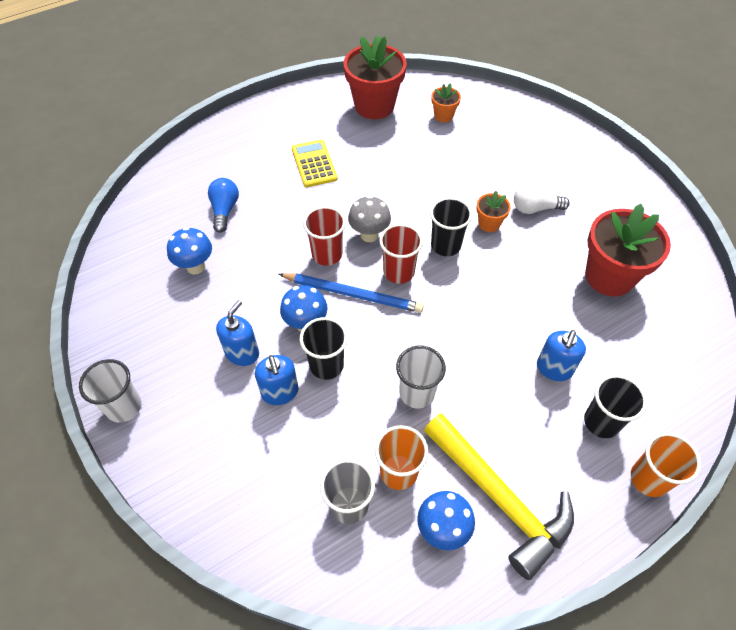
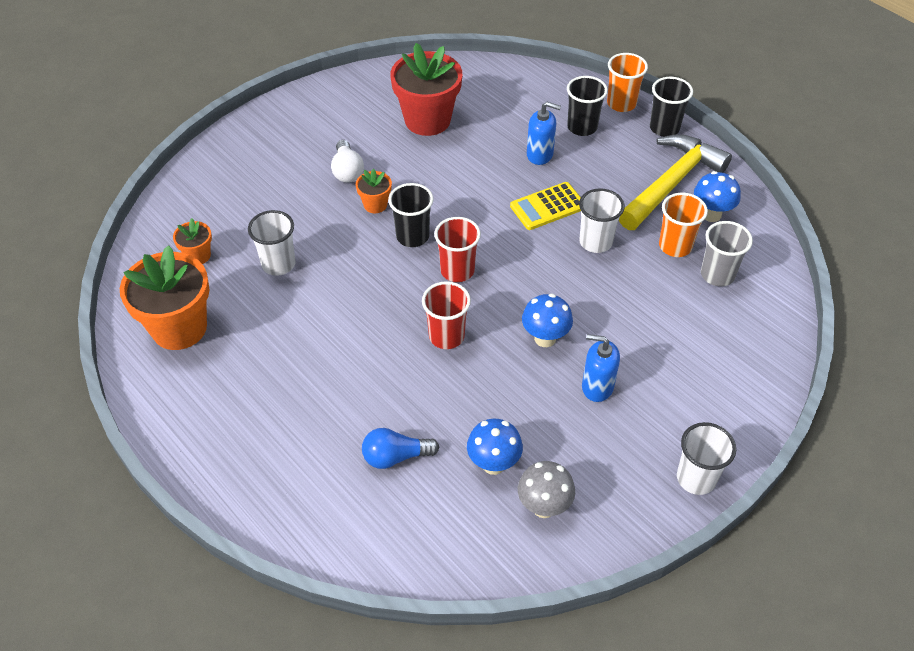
camera: 100 degrees left, 5 degrees down
(280, 392) = (630, 344): blue soap dispenser -> none
(314, 164) = (298, 375): yellow calculator -> yellow calculator (547, 206)
(326, 365) = (588, 313): black cup -> black cup (664, 128)
(353, 294) = (496, 305): blue pencil -> none
(369, 235) = (410, 302): grey mushroom -> grey mushroom (544, 507)
(374, 106) = (179, 328): red flower pot -> orange flower pot
(427, 159) = (278, 264): none -> white cup

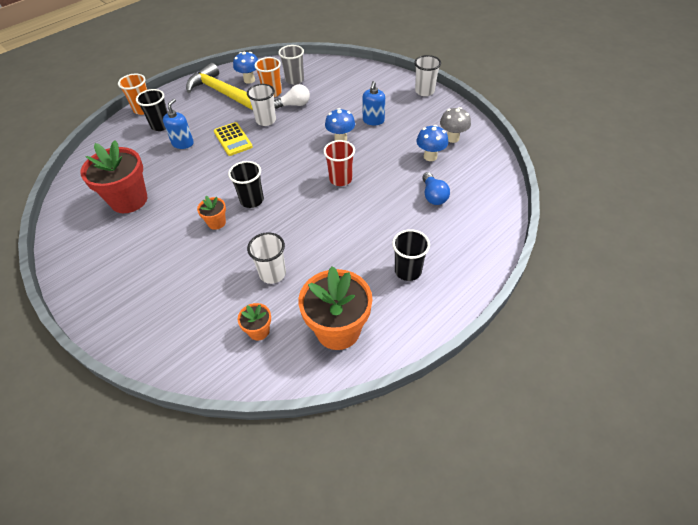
camera: 90 degrees left, 0 degrees up
(347, 171) = (175, 242): white light bulb -> white light bulb (294, 105)
(457, 271) = (285, 177): red cup -> none
(664, 128) = (172, 93): black cup -> black cup (408, 271)

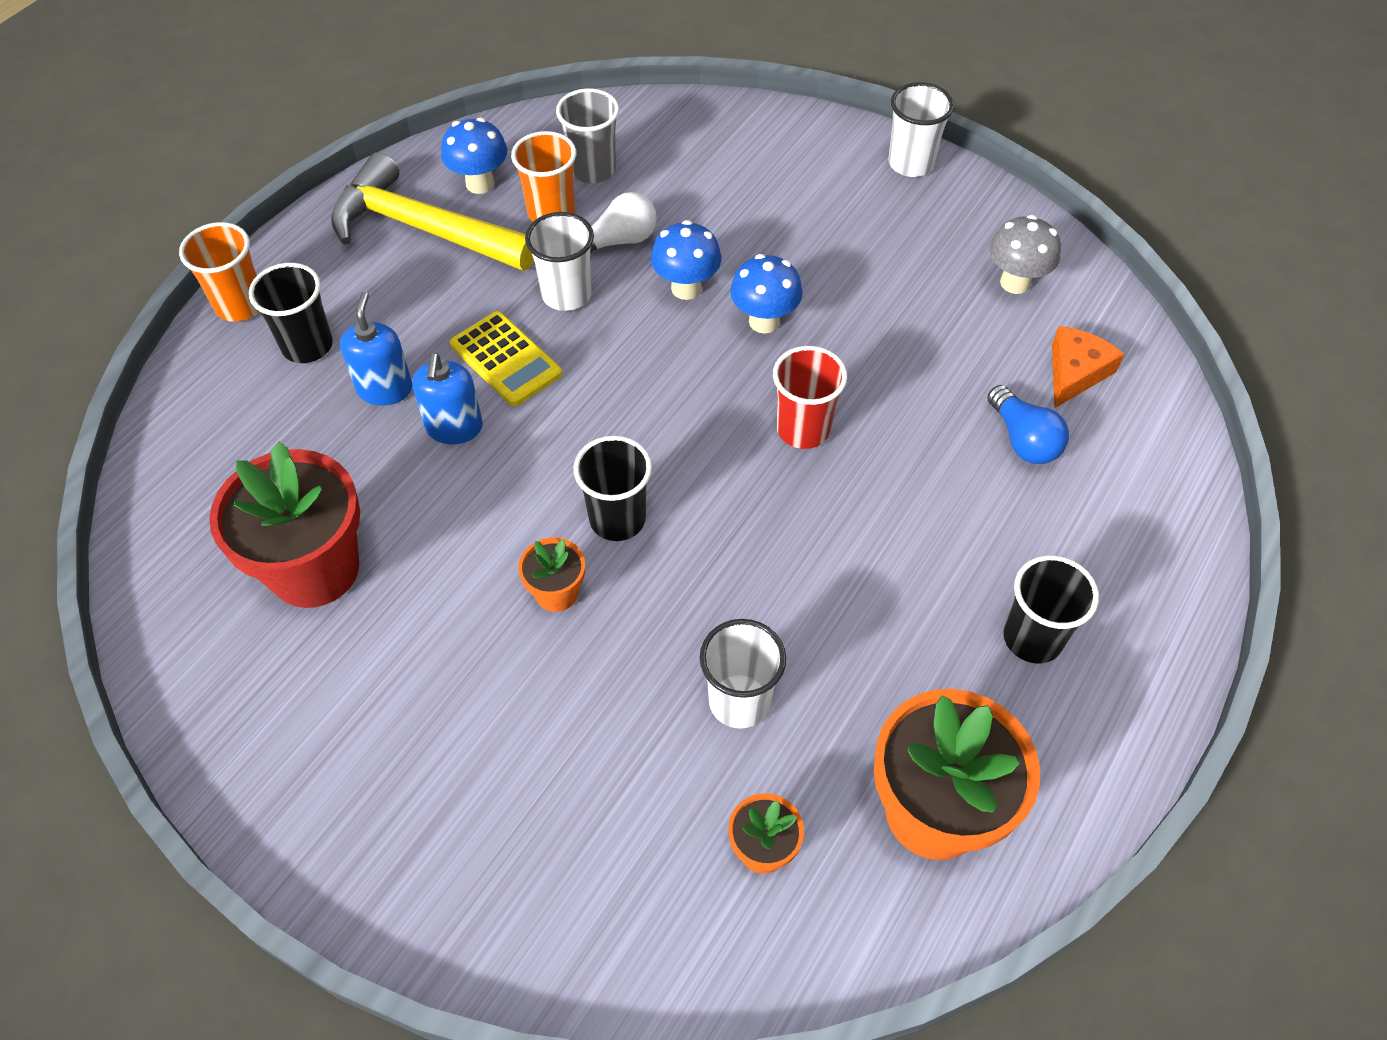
camera: 15 degrees left, 5 degrees up
(373, 120) = (821, 259): blue soap dispenser -> blue soap dispenser (454, 428)
(430, 156) = (982, 338): blue mushroom -> blue mushroom (686, 288)
(466, 174) = (1075, 372): none -> orange cheese

